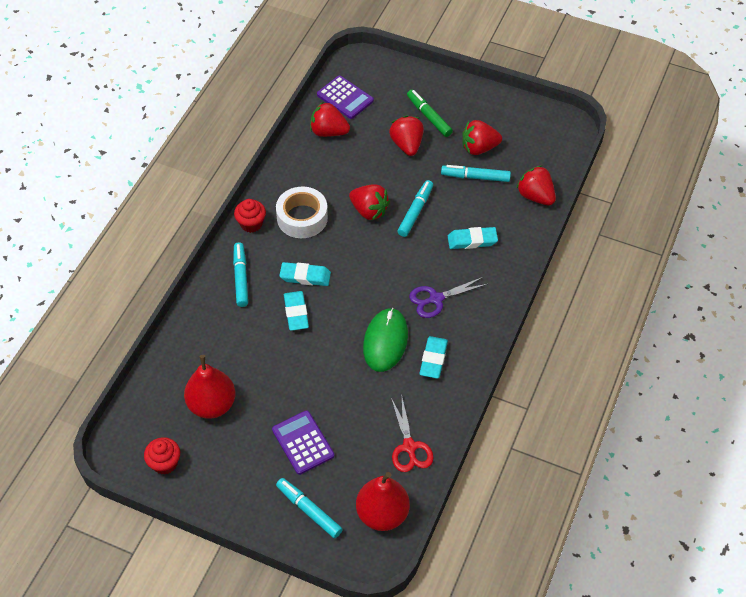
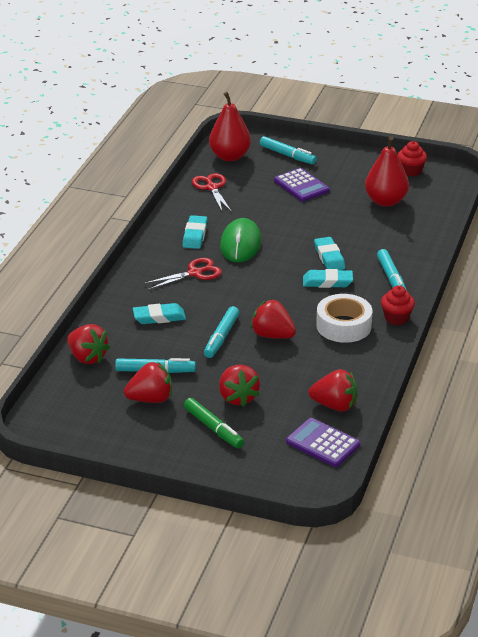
camera: 175 degrees right, 20 degrees down
(436, 299) = (195, 273): purple scissors -> red scissors

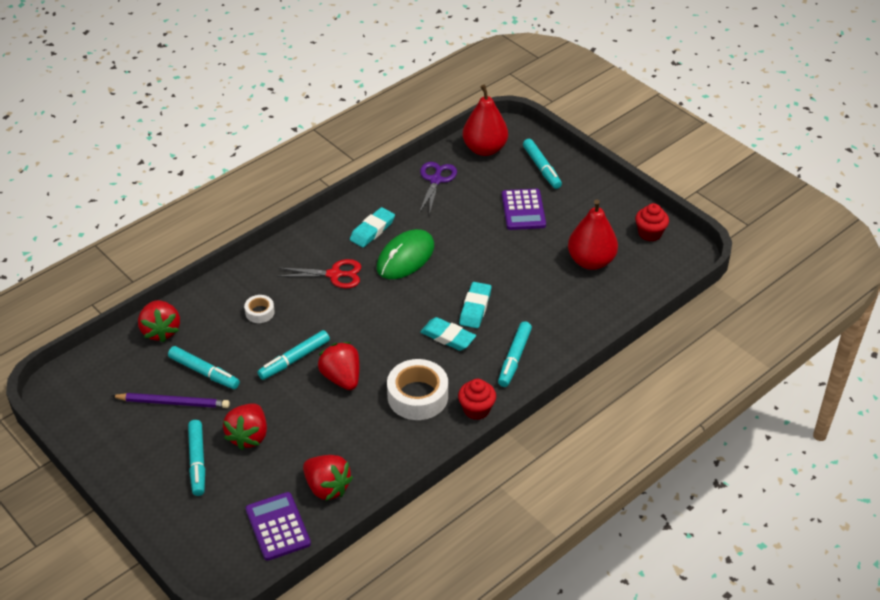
camera: 30 degrees right, 10 degrees up
(151, 399) = (173, 402): red strawberry -> purple pencil
(159, 317) = (260, 312): turquoise eraser -> white tape
(212, 188) = (436, 180): red scissors -> purple scissors
(213, 428) = (197, 461): green marker -> turquoise marker

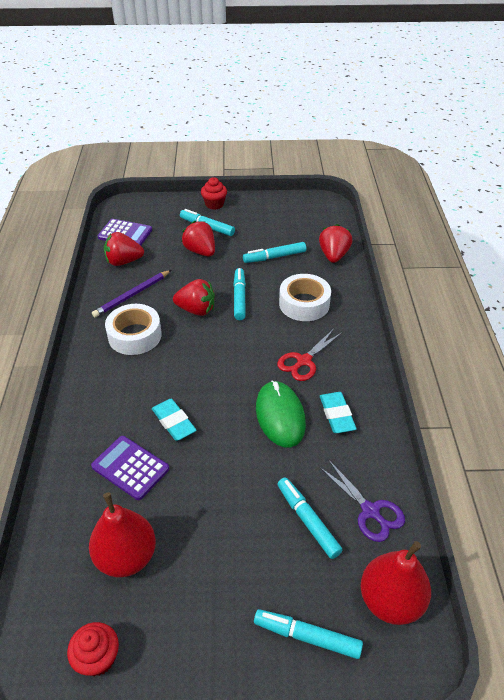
camera: 130 degrees right, 0 degrees up
(161, 331) = (333, 255): red strawberry -> red strawberry turned 75 degrees clockwise
(173, 402) = (263, 236): purple pencil -> purple pencil (132, 295)
(260, 312) = (304, 304): white tape -> white tape, size x1.97
(448, 337) = (165, 385): turquoise eraser -> none
(476, 410) = (85, 357): red cupcake -> red cupcake (214, 204)
(514, 358) = (97, 409): turquoise marker -> turquoise marker (307, 520)
(523, 210) = (255, 556): purple calculator -> purple calculator (130, 468)

